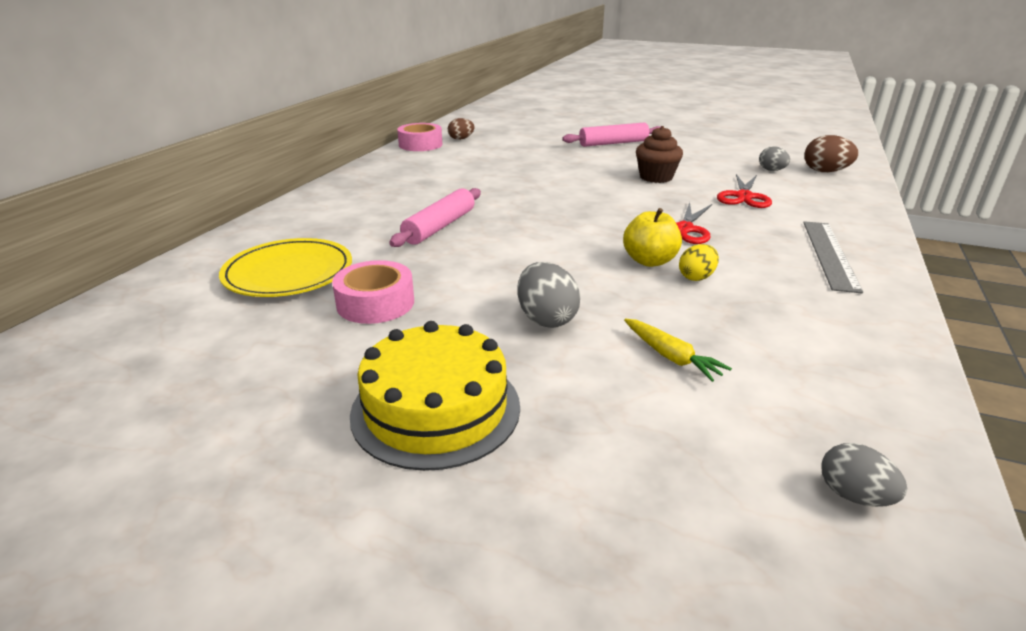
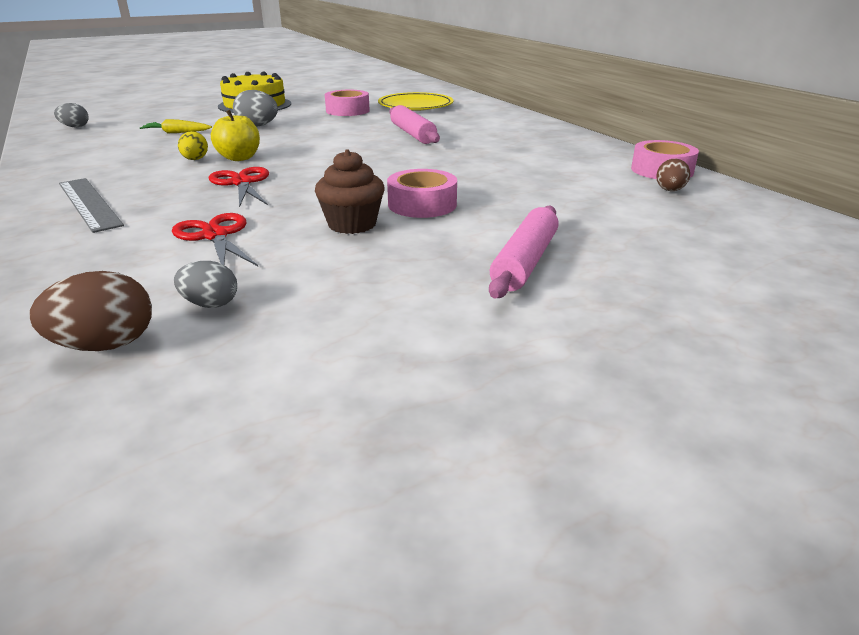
camera: 130 degrees right, 0 degrees up
(595, 173) = (422, 204): none -> pink tape

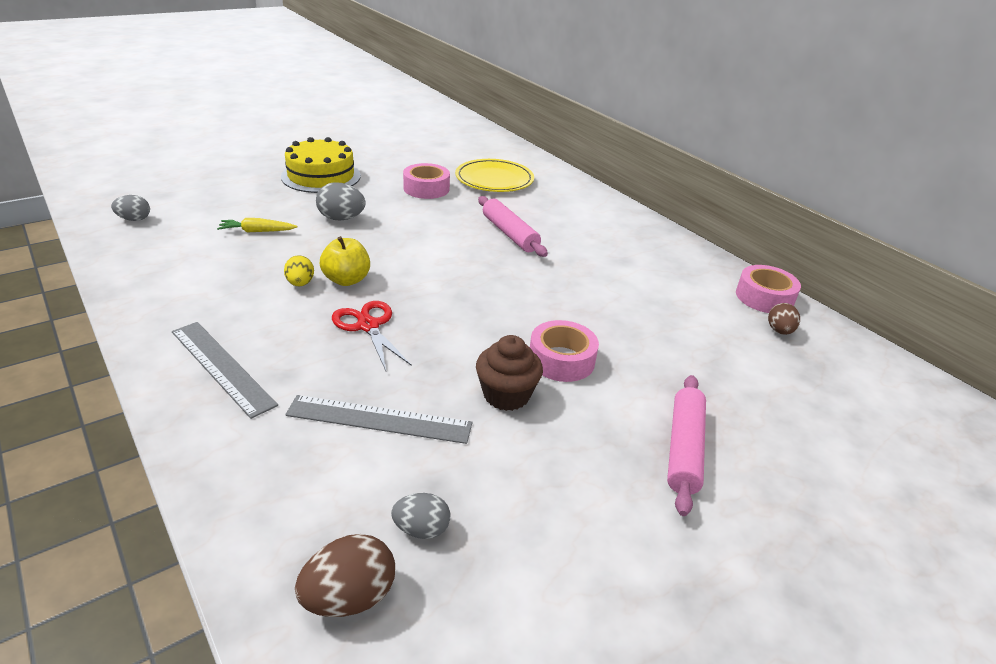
camera: 10 degrees left, 5 degrees up
(215, 236) = (379, 419): red scissors -> grey ruler

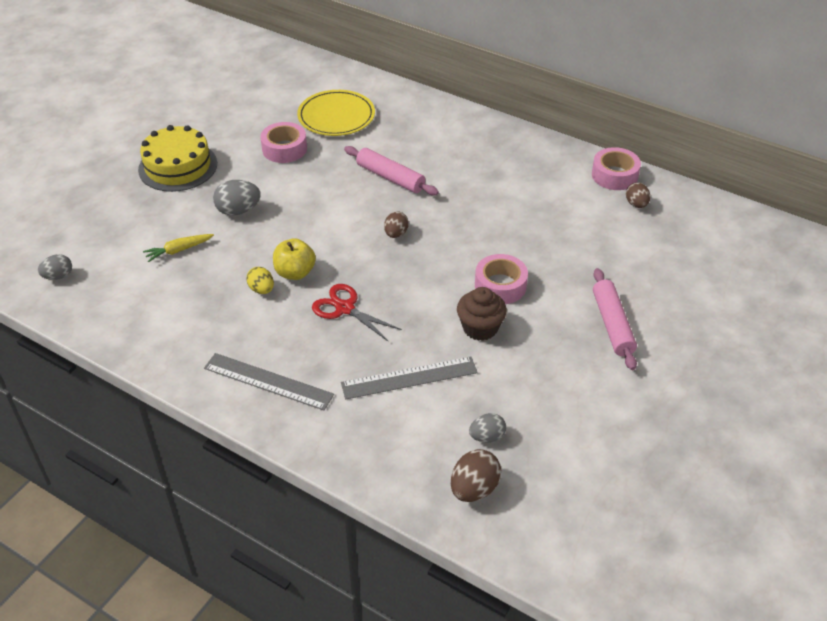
camera: 20 degrees left, 10 degrees up
(478, 278) = (396, 234): none -> brown egg

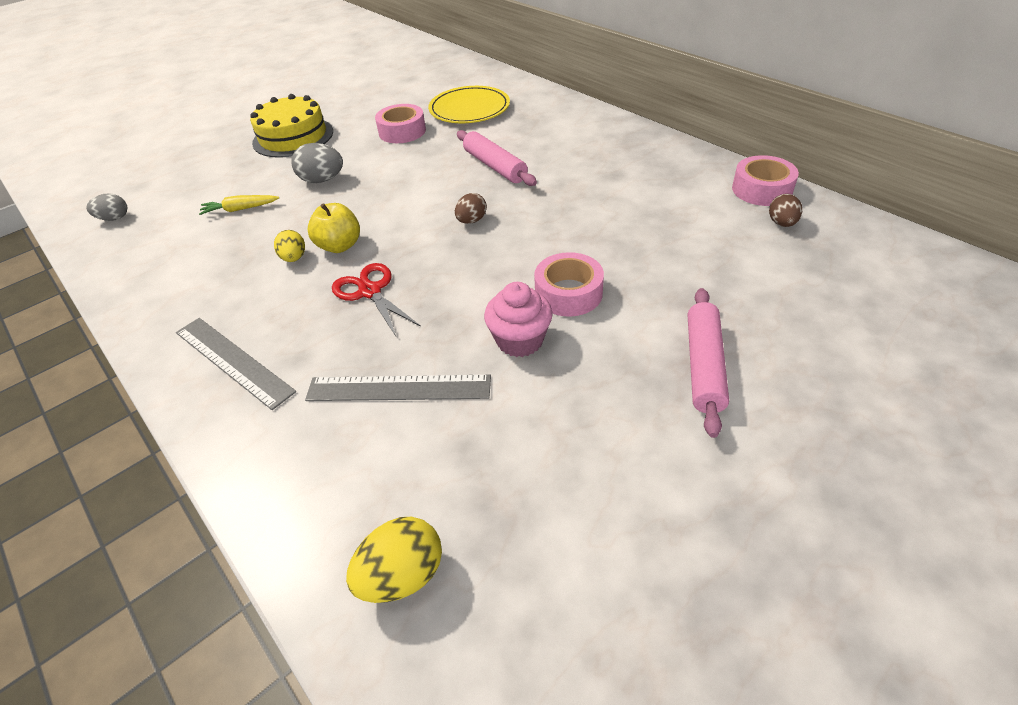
camera: 20 degrees right, 0 degrees up
(474, 489) = (402, 576): brown egg -> yellow egg
(480, 328) = (520, 340): brown cupcake -> pink cupcake
(487, 437) = (460, 494): grey egg -> none

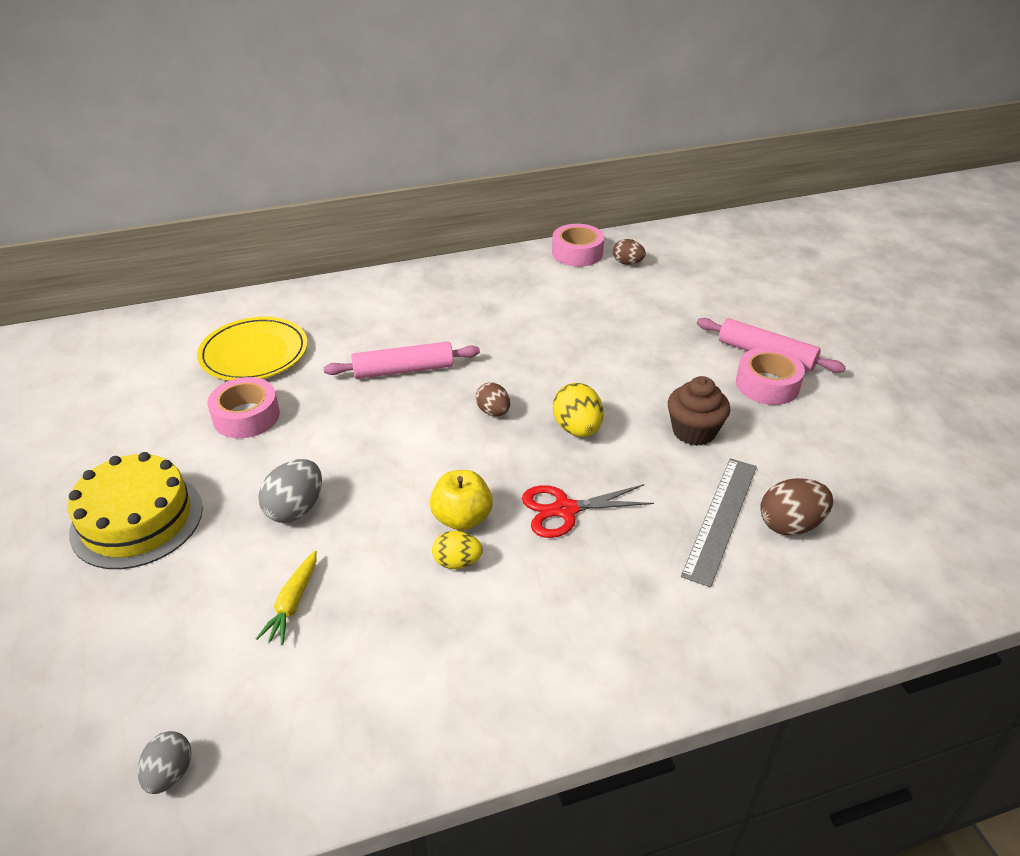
camera: 70 degrees left, 5 degrees down
(233, 361) = (621, 641): grey ruler -> none
(402, 576) = (921, 558): yellow egg -> yellow egg (577, 429)
(411, 443) = (790, 525): none -> brown egg
(520, 340) = (694, 431): pink cupcake -> brown cupcake
(568, 293) = (647, 387): pink tape -> pink tape (767, 385)

